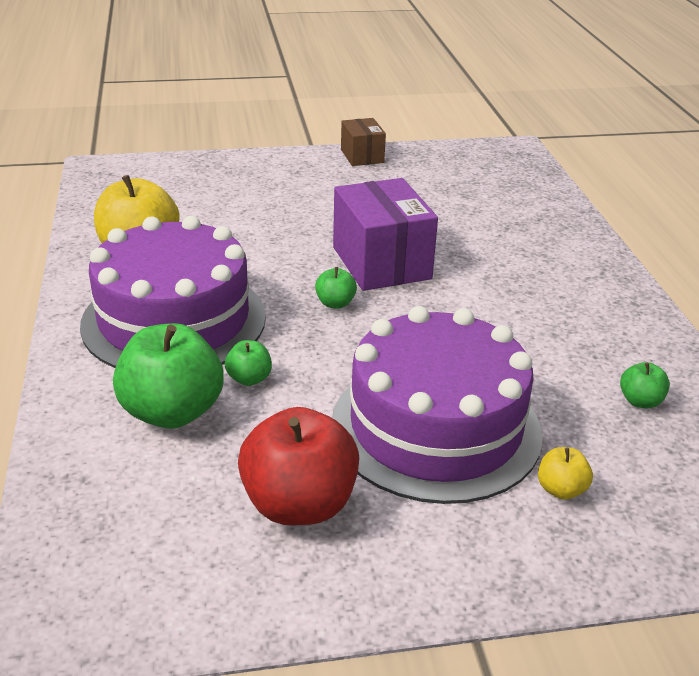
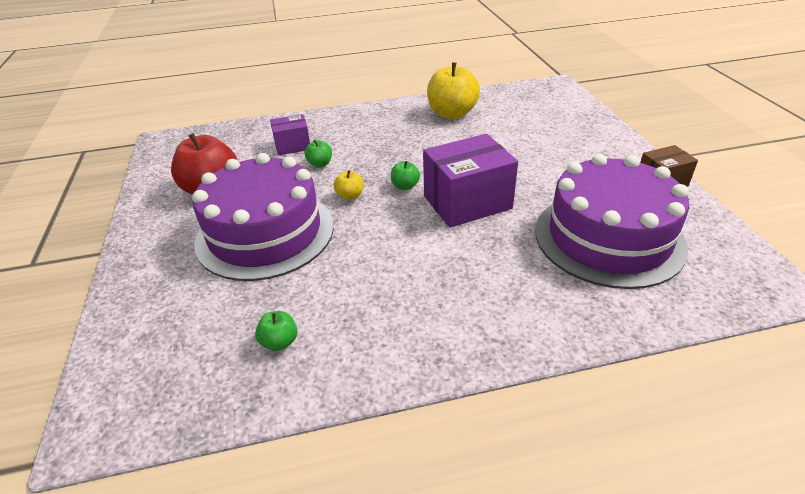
camera: 90 degrees right, 5 degrees up
(172, 412) = (292, 146): green apple -> purple box
(174, 320) = (377, 134): purple cake -> purple cake (608, 238)
(561, 490) = (192, 287): yellow apple -> yellow apple (350, 196)

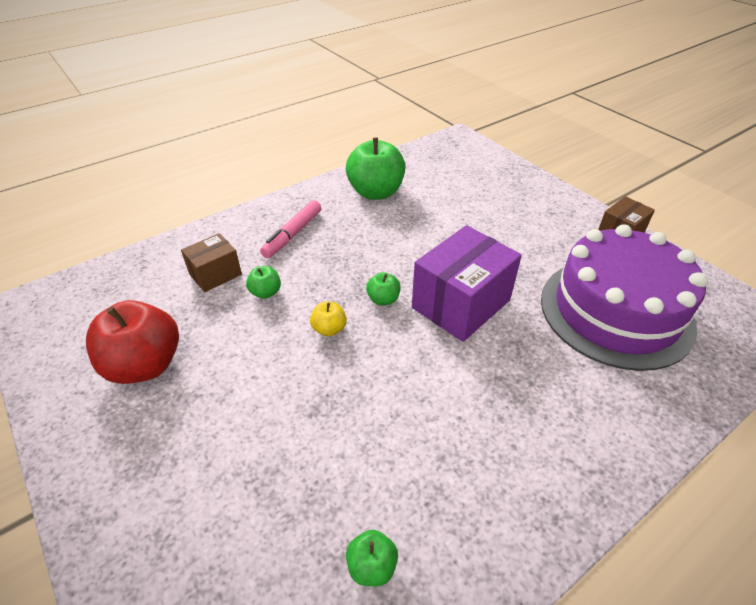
camera: 25 degrees left, 5 degrees up
(265, 233) = (257, 411): purple cake -> none
(292, 146) = (215, 274): purple box -> brown box
(366, 131) = (293, 234): none -> pink marker
(452, 114) = (375, 192): yellow apple -> green apple

